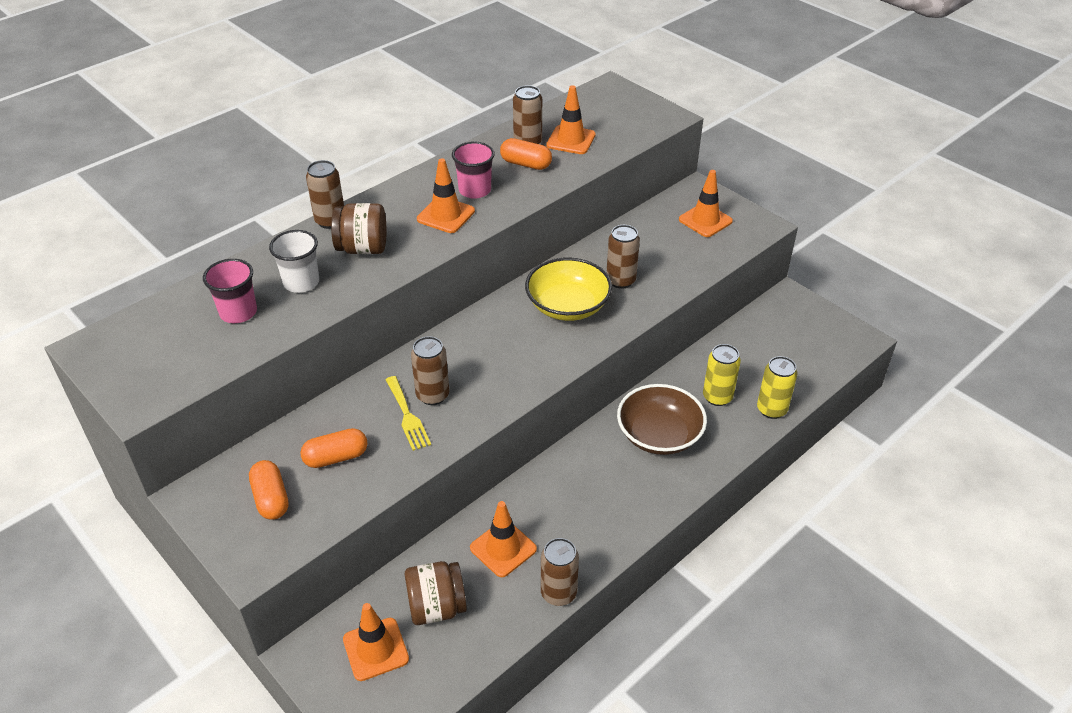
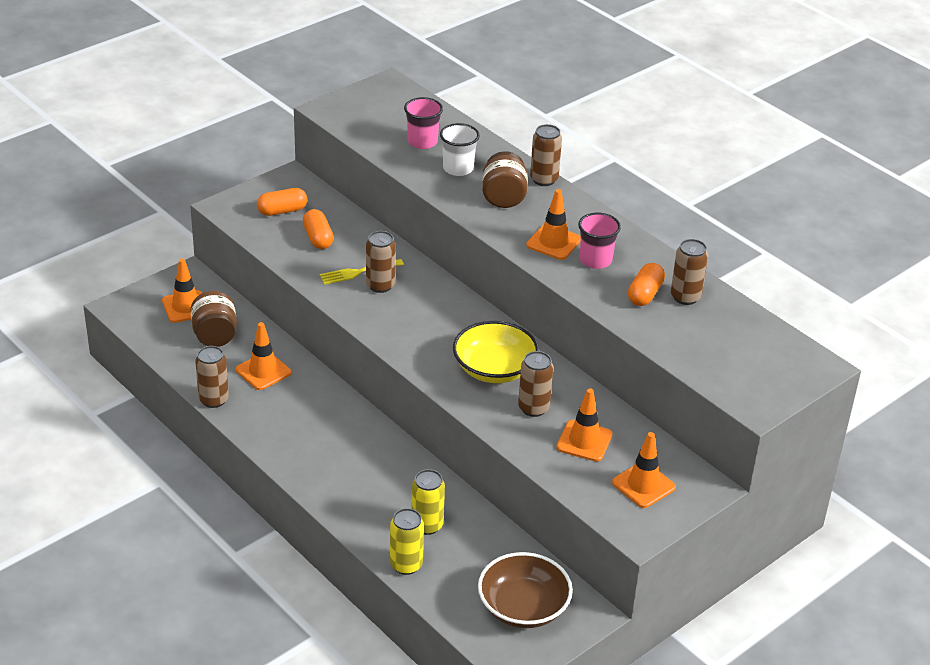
camera: 90 degrees right, 5 degrees down
(571, 140) = (695, 327): orange traffic cone -> orange traffic cone (584, 441)
(659, 435) = (378, 476): brown bowl -> brown bowl (523, 607)

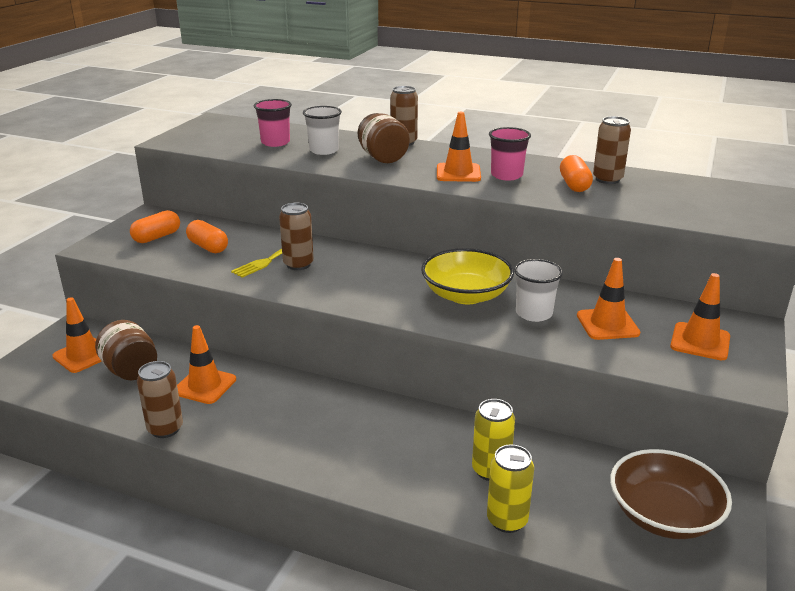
camera: 25 degrees left, 10 degrees down
(533, 408) = (534, 313): brown can -> white cup

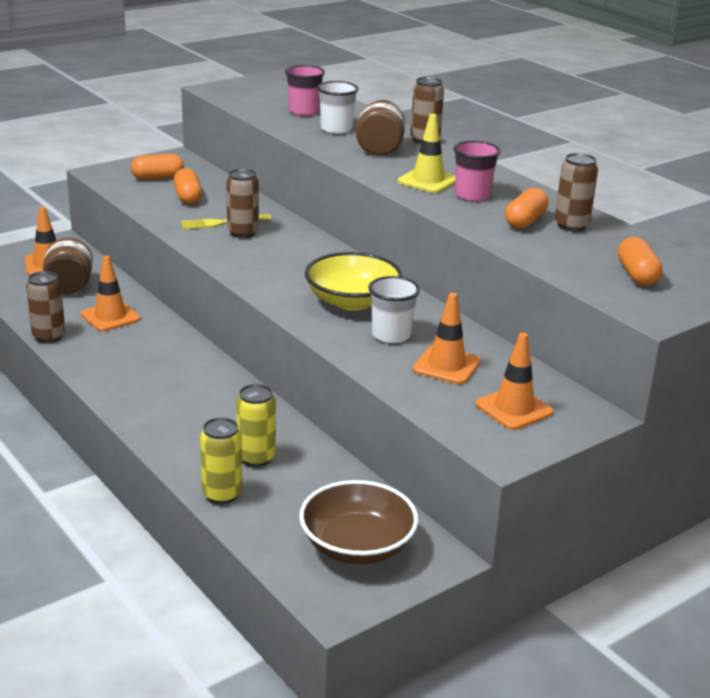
camera: 30 degrees right, 0 degrees up
(458, 173) = (428, 181): orange traffic cone -> yellow traffic cone
(707, 203) = (637, 275): none -> orange capsule

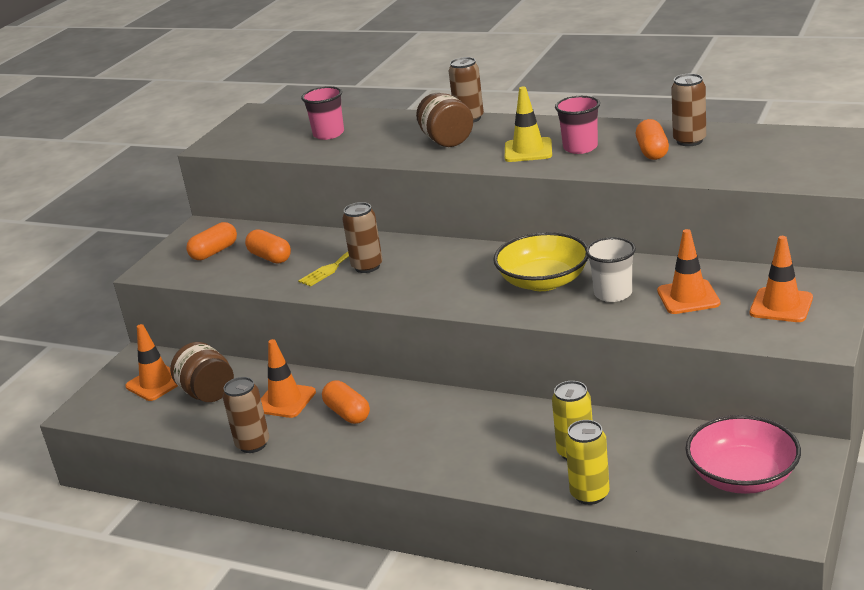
camera: 25 degrees left, 0 degrees up
(336, 129) = (382, 138): white cup -> none
(357, 546) = (742, 476): brown bowl -> pink bowl
(637, 275) = (792, 158): orange capsule -> orange capsule (347, 413)

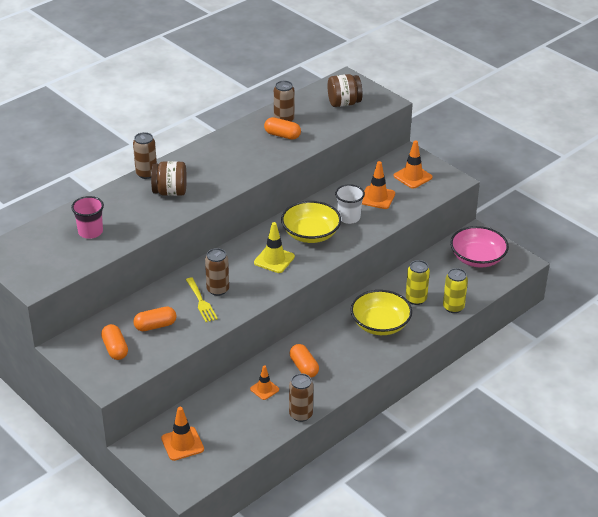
camera: 70 degrees left, 10 degrees up
(208, 393) = (221, 421): brown jar -> brown jar (344, 103)
(285, 401) = (264, 389): orange traffic cone -> orange traffic cone, size x0.66
(347, 413) = (304, 367): orange capsule -> orange capsule turned 75 degrees clockwise
(487, 441) = (380, 324): none -> yellow bowl
(528, 150) = (226, 170): yellow traffic cone -> yellow traffic cone (274, 260)
(580, 147) = (246, 153): pink cup -> none

